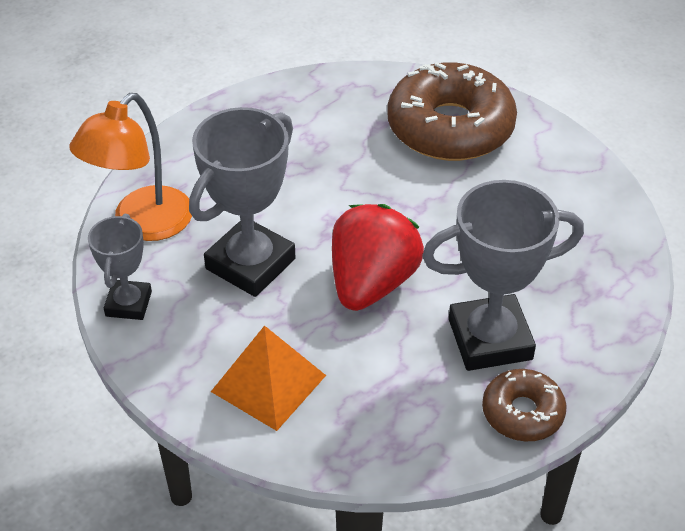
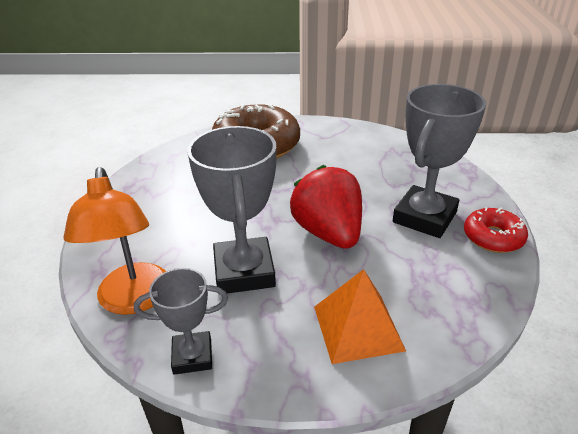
camera: 45 degrees left, 10 degrees down
(128, 304) = (192, 356): grey trophy -> grey trophy turned 60 degrees counterclockwise
(522, 413) = (493, 237): brown donut -> red donut

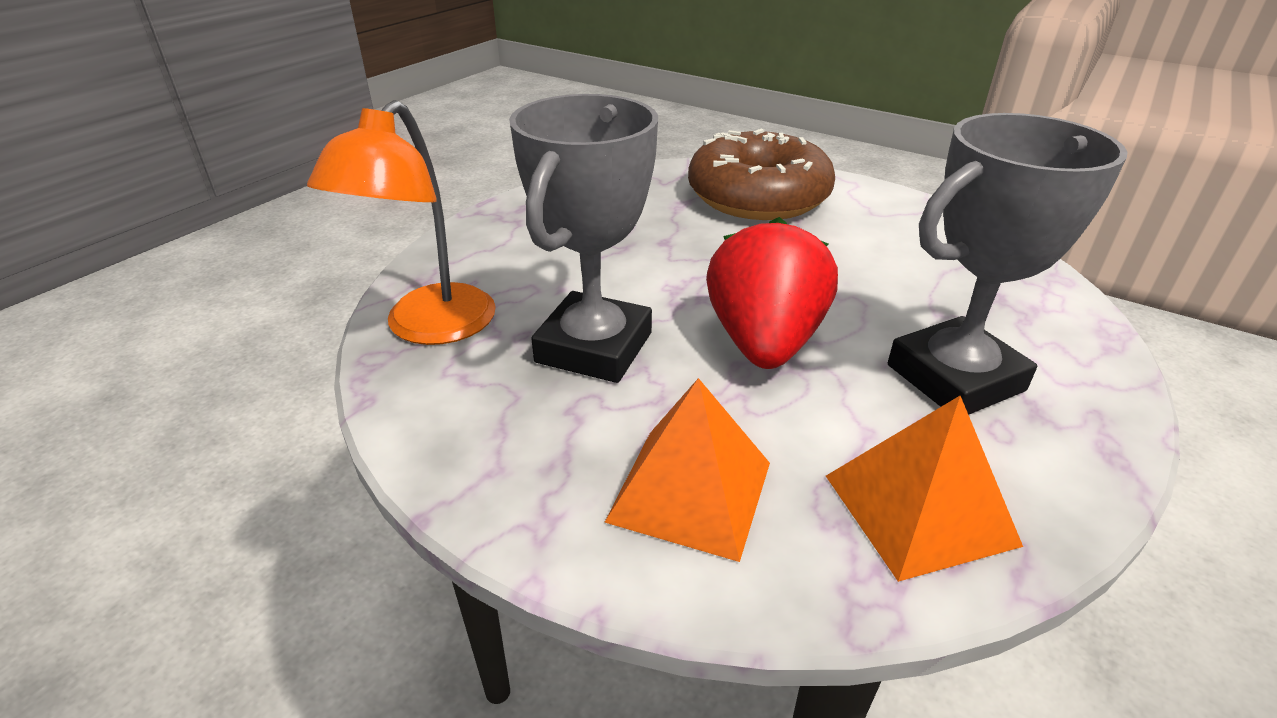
camera: 30 degrees right, 0 degrees up
(192, 356) = (433, 423): grey trophy -> none
(456, 289) = (919, 509): none -> orange pyramid
(493, 237) = (1071, 457): red donut -> none

